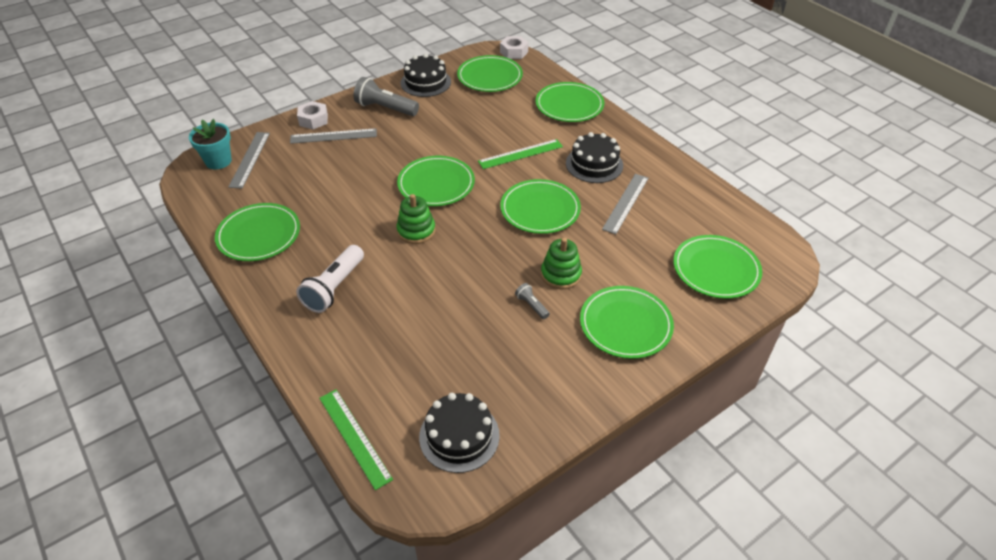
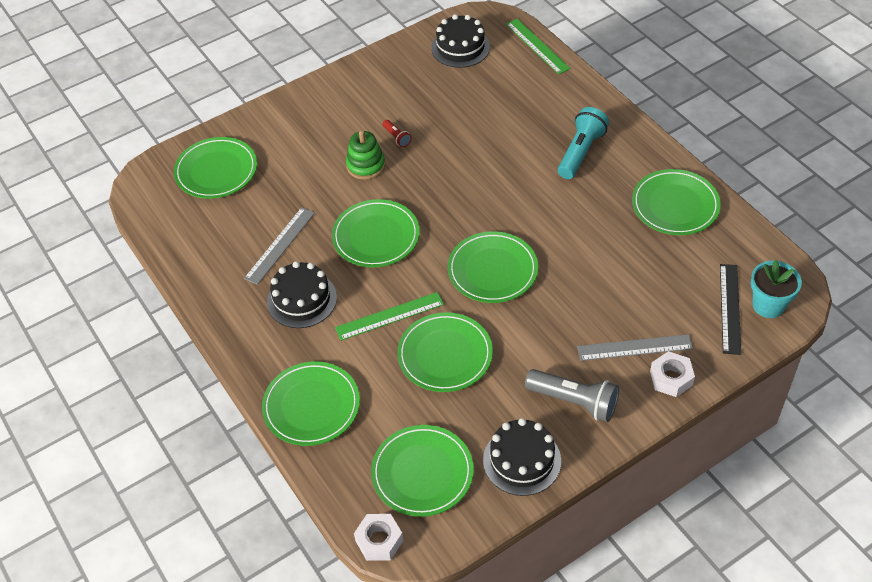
camera: 175 degrees left, 5 degrees up
(250, 159) = (730, 308): grey ruler -> black ruler
(334, 288) = (581, 152): white flashlight -> turquoise flashlight
(416, 231) = (509, 211): green stacking toy -> none
(531, 305) = (397, 137): grey flashlight -> red flashlight
(625, 325) = (317, 122): green plate -> green plate (445, 355)

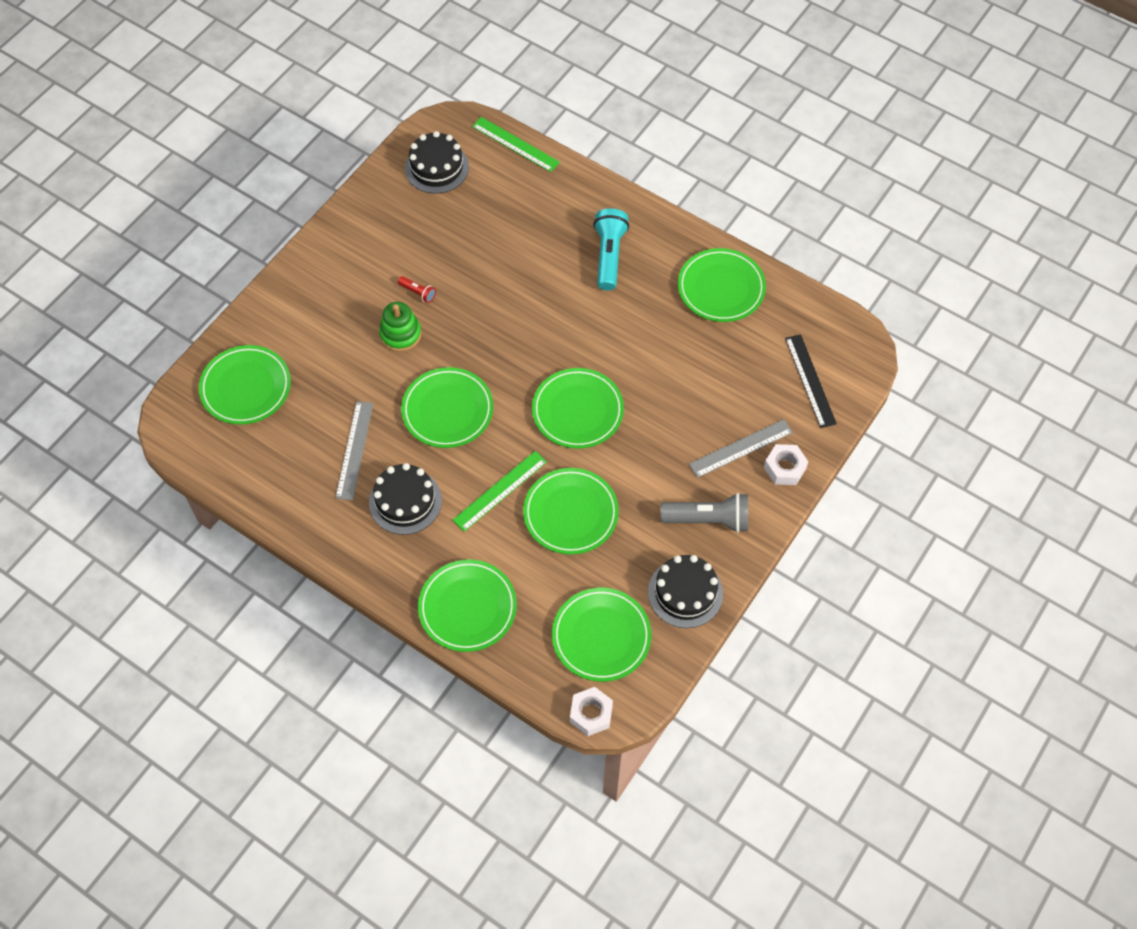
camera: 25 degrees left, 10 degrees up
(768, 305) = (842, 366): turquoise flower pot -> none

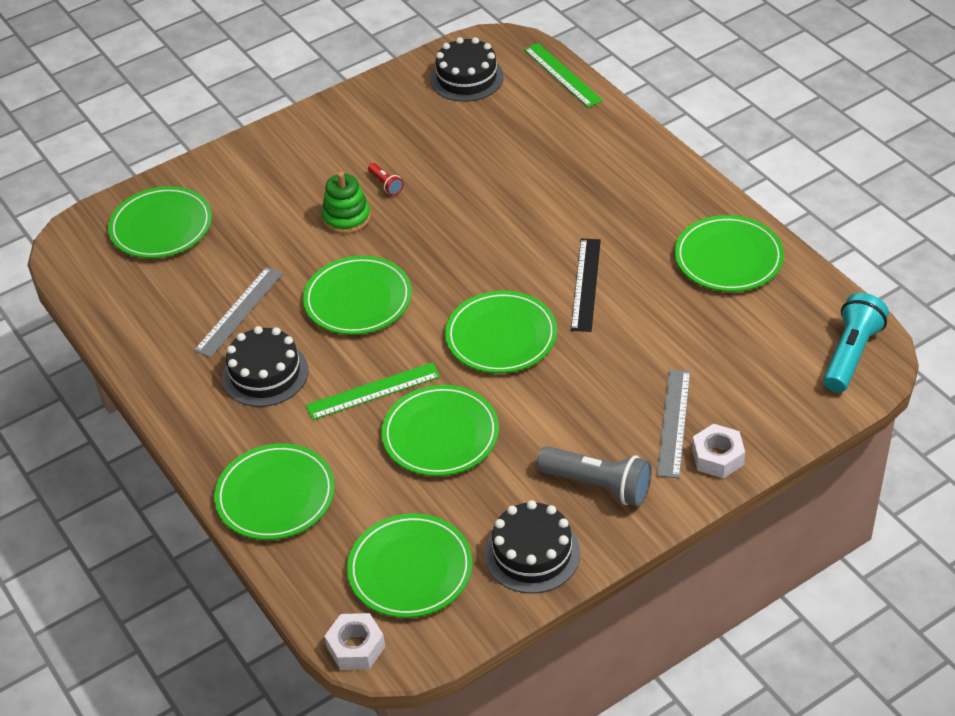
camera: 25 degrees right, 15 degrees down
(609, 255) = (613, 198): turquoise flashlight -> turquoise flashlight (851, 354)
(741, 448) = (674, 422): grey ruler -> grey ruler turned 75 degrees counterclockwise
(810, 380) = (792, 375): black ruler -> black ruler (586, 284)

